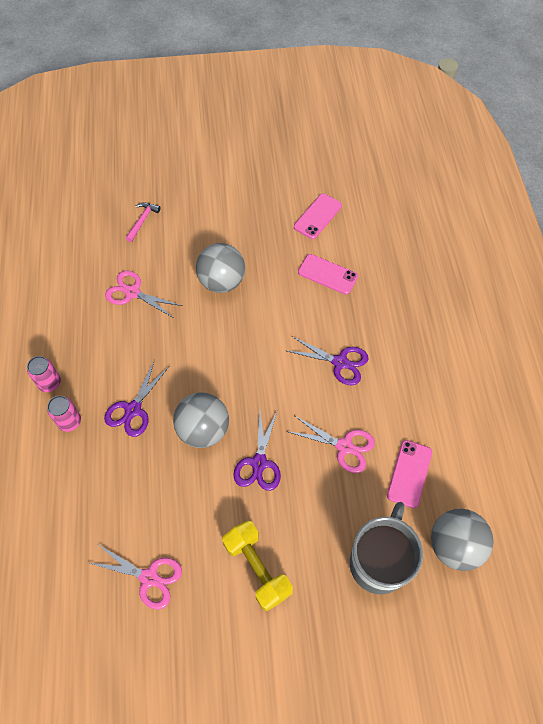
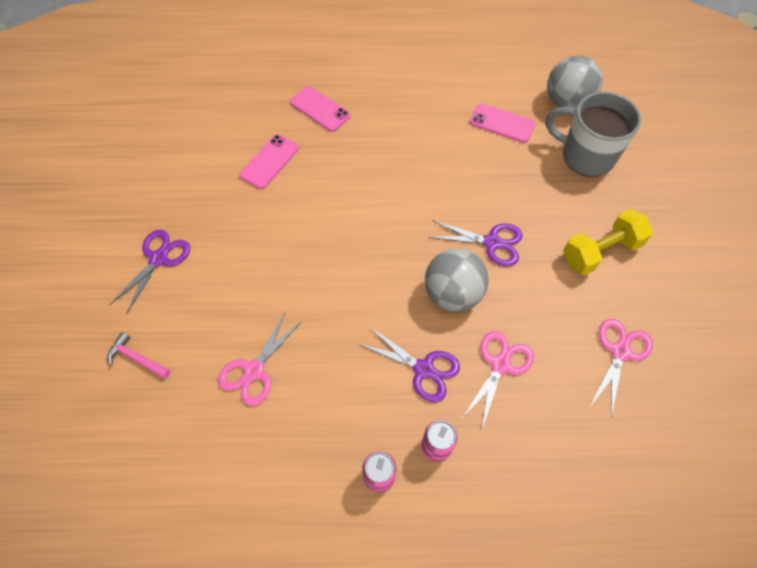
camera: 85 degrees left, 0 degrees up
(222, 281) = (258, 266): grey ball -> none
(317, 216) = (187, 163): pink phone -> pink phone (320, 109)
(340, 362) = (381, 162): purple scissors -> purple scissors (158, 259)
(344, 446) = (474, 169): pink scissors -> pink scissors (500, 365)

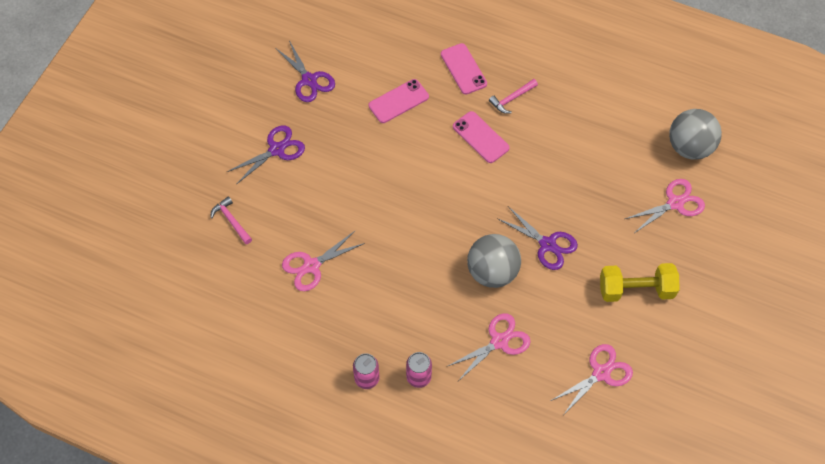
camera: 25 degrees right, 0 degrees up
(381, 119) = (512, 99): none -> pink hammer
(423, 369) = (438, 319): purple scissors -> purple scissors (309, 80)
(502, 123) = (617, 144): pink phone -> pink phone (480, 137)
(585, 156) = (675, 203): grey mug -> pink scissors

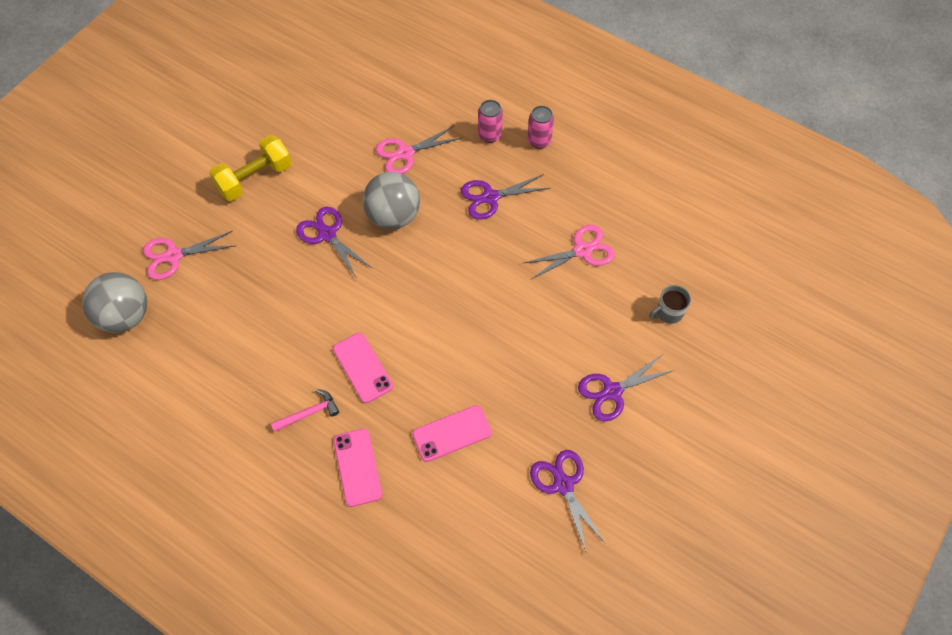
camera: 170 degrees left, 0 degrees up
(231, 220) = (668, 313): pink hammer -> grey mug
(405, 306) = (490, 197): none -> purple scissors
(601, 373) = (318, 114): pink scissors -> none
(636, 289) = (255, 178): yellow dumbbell -> yellow dumbbell turned 45 degrees counterclockwise

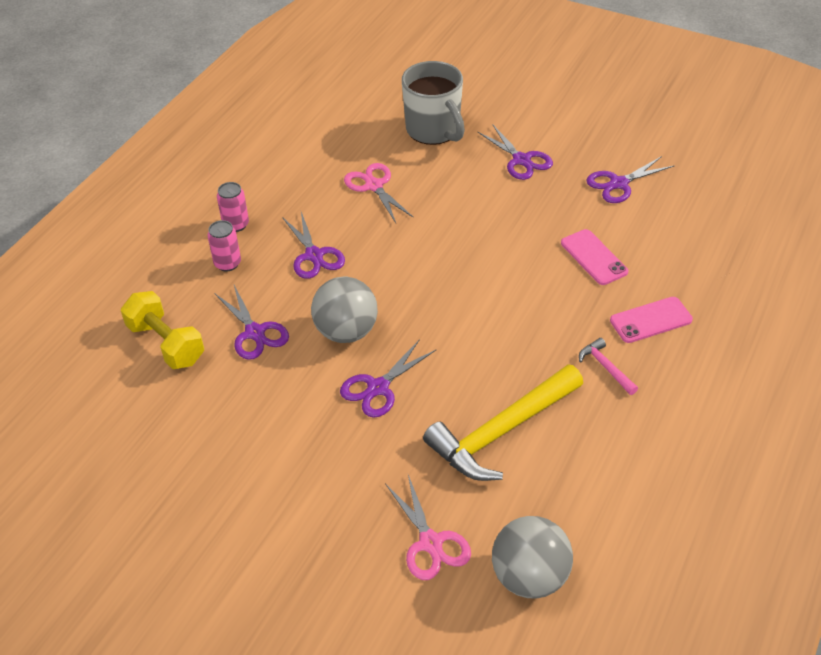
camera: 95 degrees left, 15 degrees down
(255, 178) = (299, 477): yellow dumbbell -> yellow dumbbell (166, 343)
(260, 317) = (501, 432): none -> yellow hammer
(362, 368) = (542, 332): pink phone -> none
(405, 153) = (255, 332): pink scissors -> purple scissors
(668, 313) = (434, 130): grey mug -> grey mug, size x2.17

